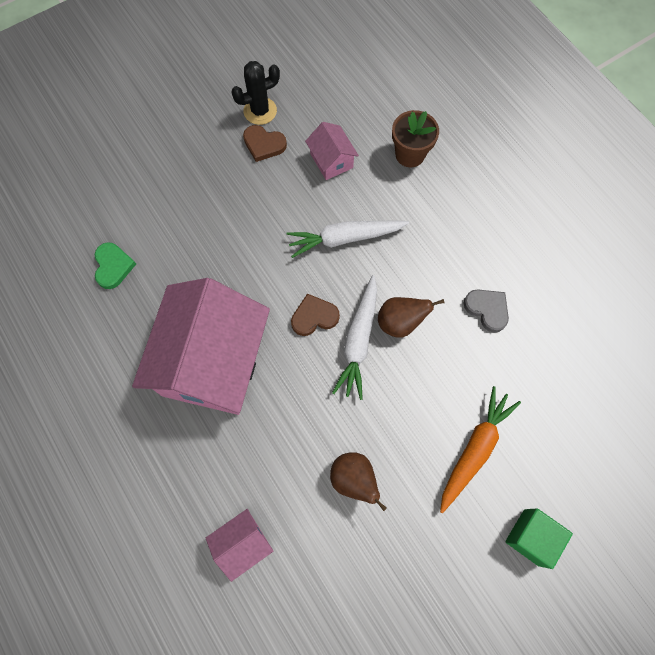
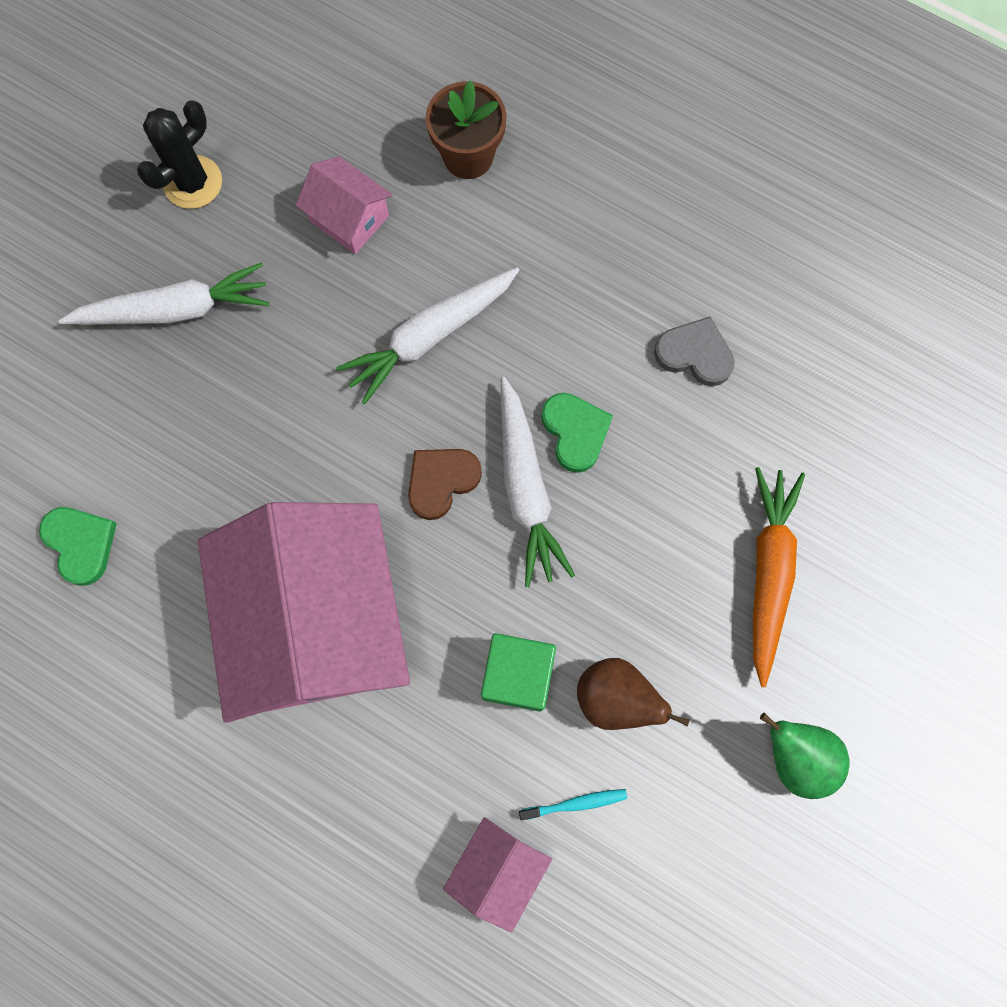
camera: 25 degrees left, 5 degrees up
(219, 170) = (175, 310): none -> white carrot
(264, 144) = (227, 237): brown heart -> none
(303, 527) = (575, 803): none -> turquoise toothbrush
(400, 322) = (575, 432): brown pear -> green heart
(443, 563) = (795, 757): none -> green pear
(531, 537) = (901, 661): green cube -> green cube (517, 675)

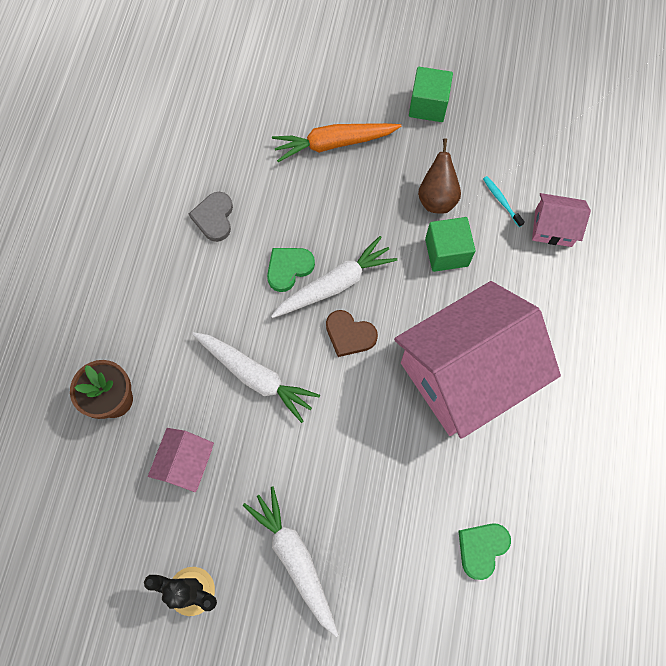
camera: 110 degrees left, 5 degrees down
(795, 757) = (428, 105): green pear -> green cube

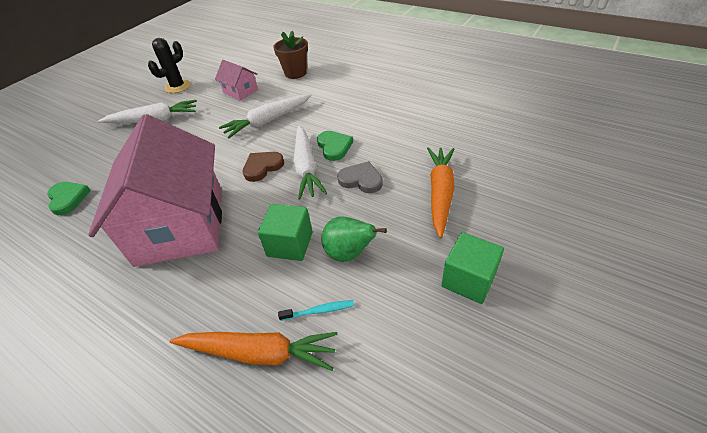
camera: 115 degrees right, 25 degrees down
(214, 218) = (395, 119): grey heart -> grey heart (361, 180)
(437, 198) = (349, 253): brown pear -> green pear
(553, 228) = (259, 353): pink house -> orange carrot

